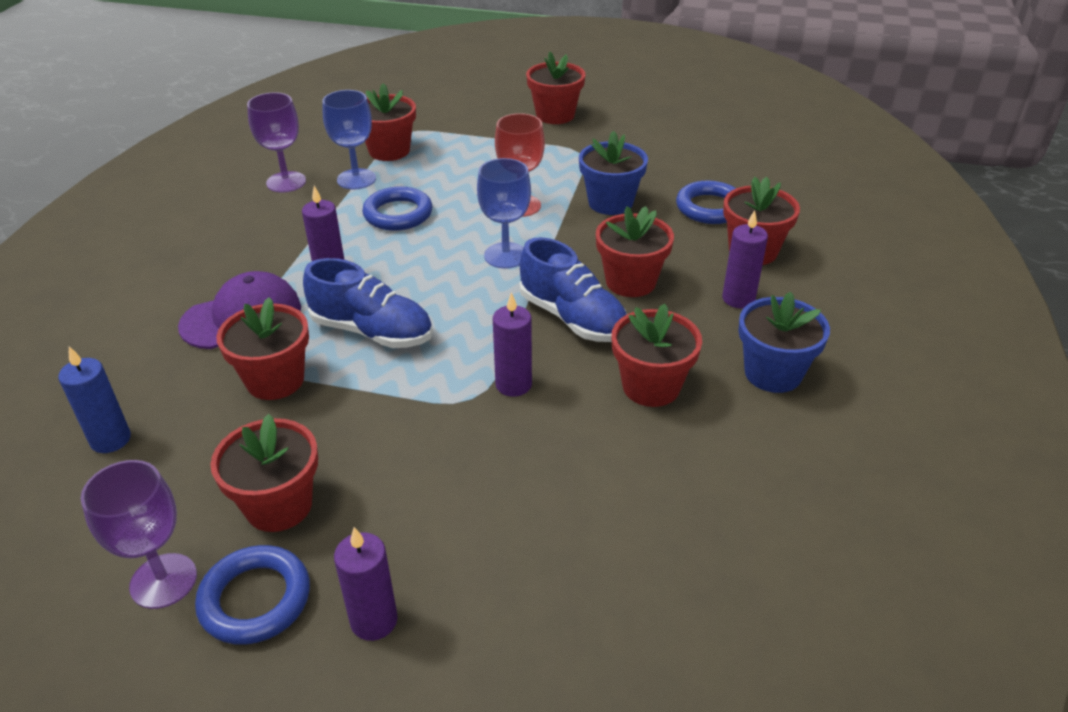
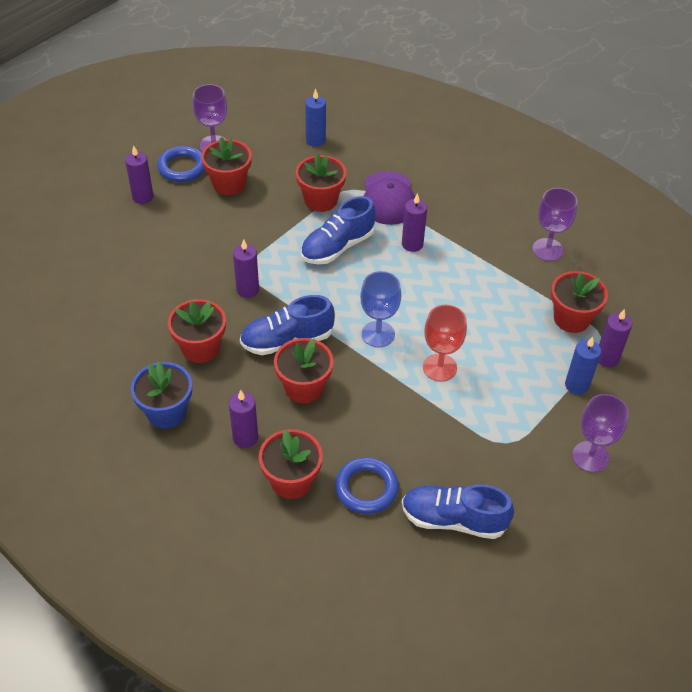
camera: 115 degrees right, 10 degrees up
(356, 179) = (532, 287): blue goblet -> none
(398, 214) = (467, 296): blue ring -> none
(430, 126) = (607, 358): none -> purple candle
(477, 134) = (576, 385): none -> blue candle
(555, 115) = (590, 457): red flower pot -> purple goblet
(610, 203) = (412, 425): blue flower pot -> none
(689, 159) = (453, 520): none -> blue shoe

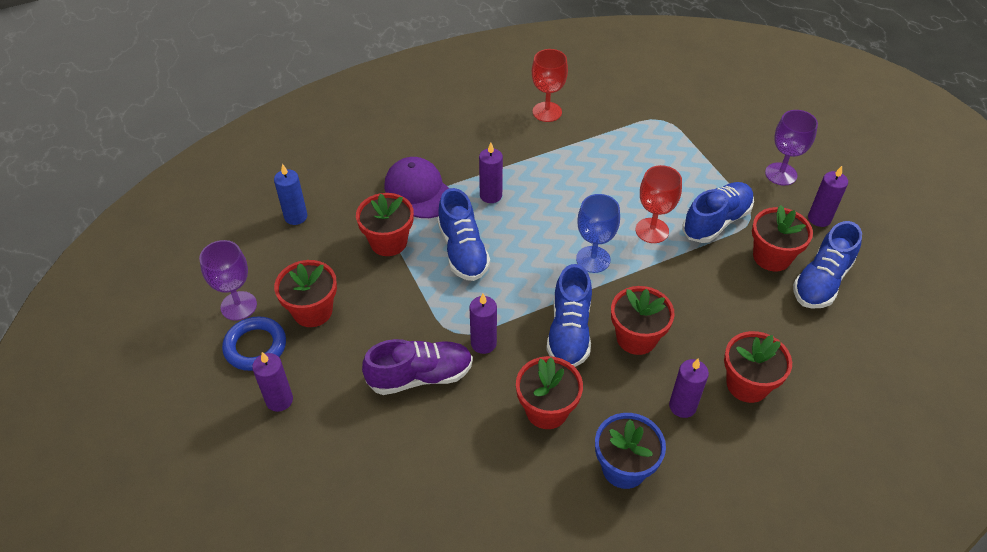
camera: 65 degrees left, 0 degrees up
(198, 263) = (420, 376): none -> purple shoe
(366, 488) = (772, 330): blue ring -> none
(388, 198) = (419, 191): purple cap -> purple cap turned 150 degrees counterclockwise
(483, 415) = (716, 221): none -> blue shoe
(547, 249) = (547, 112): purple goblet -> red goblet
(571, 319) = (633, 128): red flower pot -> red flower pot (772, 257)
(576, 385) = (705, 153): blue candle -> none
(607, 358) = (684, 125): purple candle -> purple candle (819, 218)

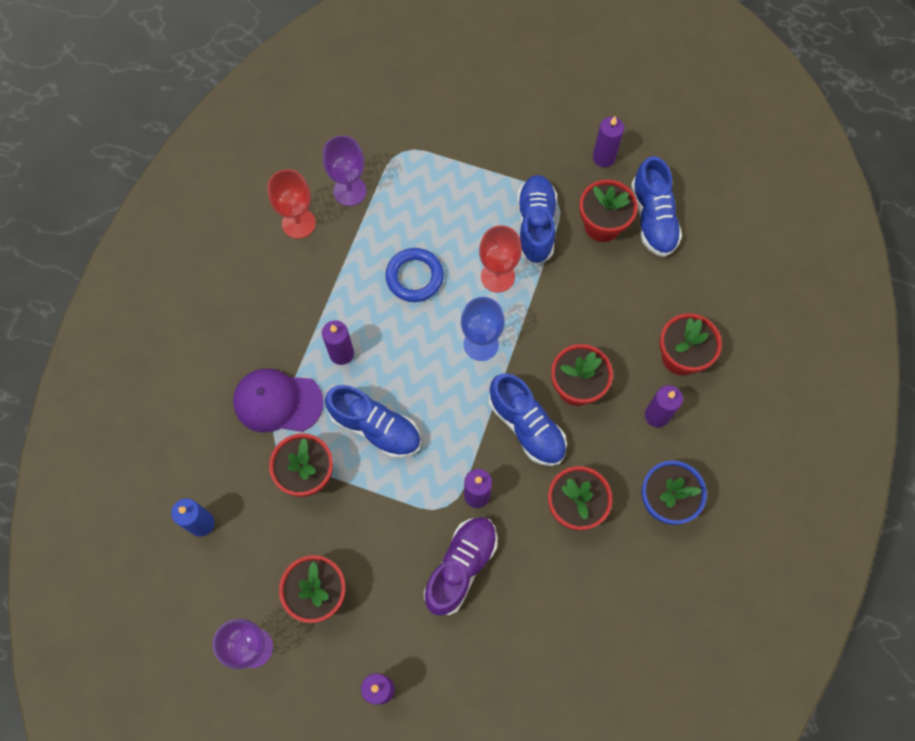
camera: 45 degrees left, 20 degrees up
(255, 346) = (310, 667): blue ring -> blue ring (414, 277)
(781, 174) = (540, 134): purple goblet -> purple goblet (350, 191)

